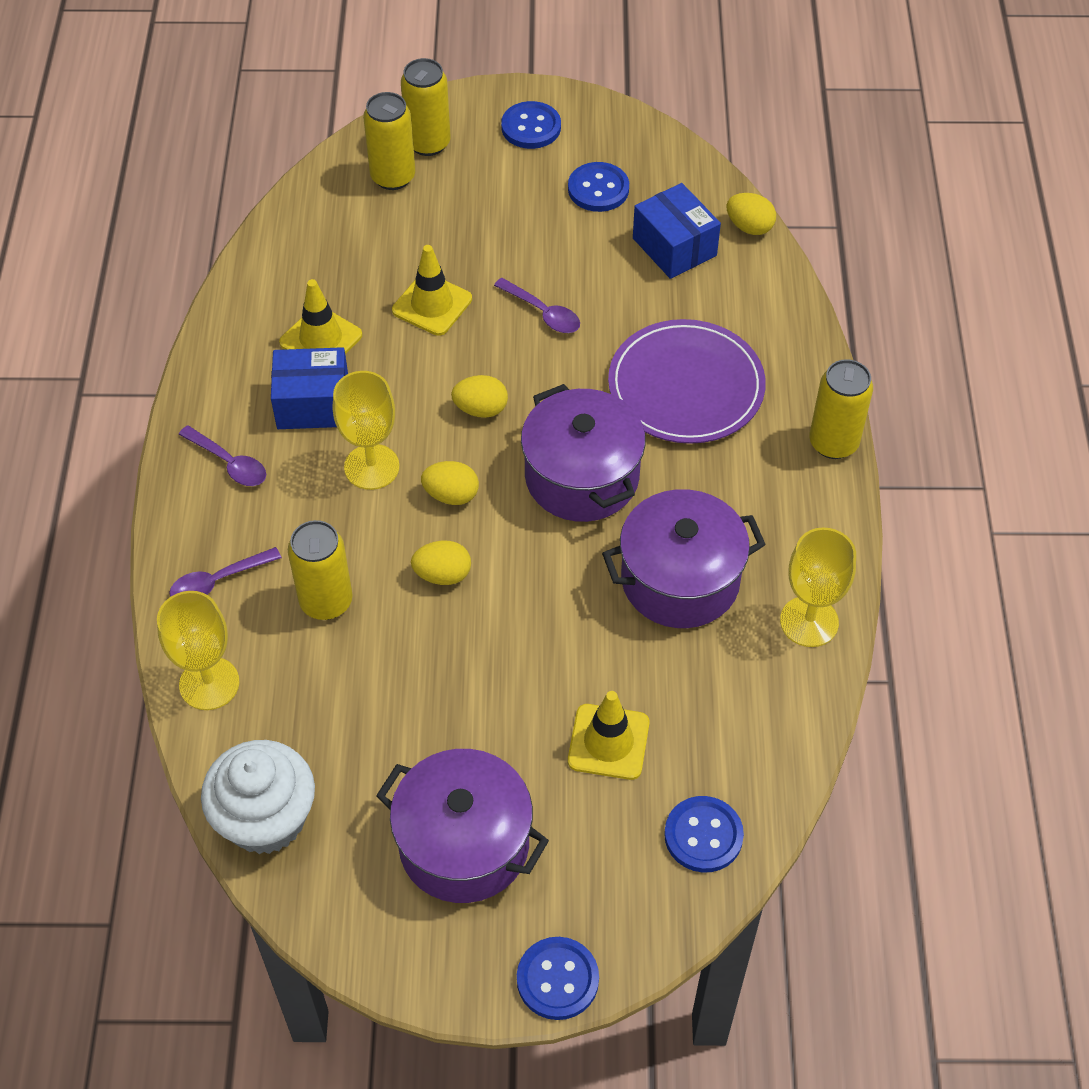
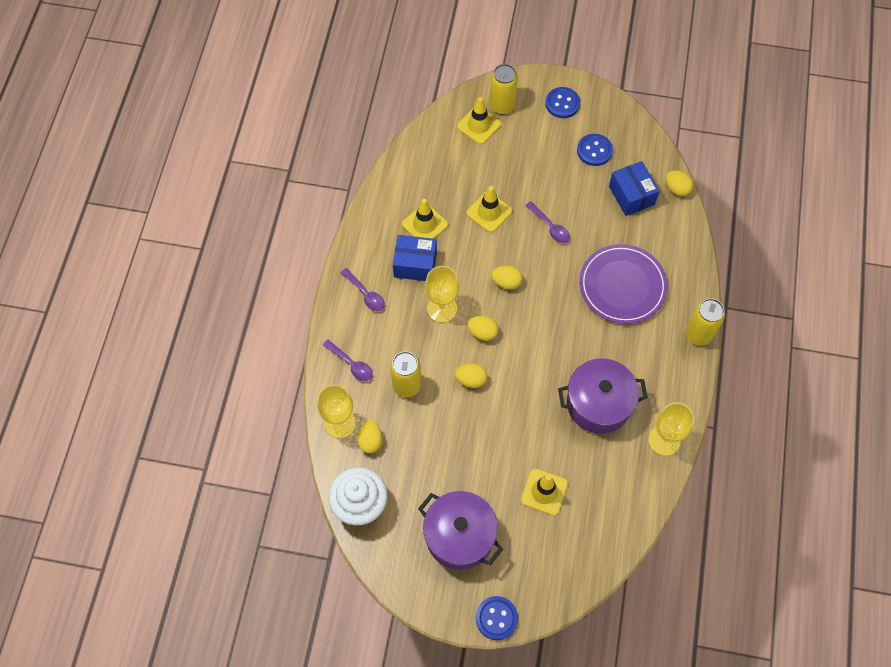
camera: 10 degrees right, 10 degrees up
(218, 581) = (351, 364): purple spoon -> purple spoon turned 120 degrees counterclockwise
(271, 705) = (370, 441): none -> yellow egg
(393, 177) = (479, 125): yellow can -> yellow traffic cone
(582, 477) = (555, 333): purple pot -> none
(703, 835) = (585, 553): blue button -> none

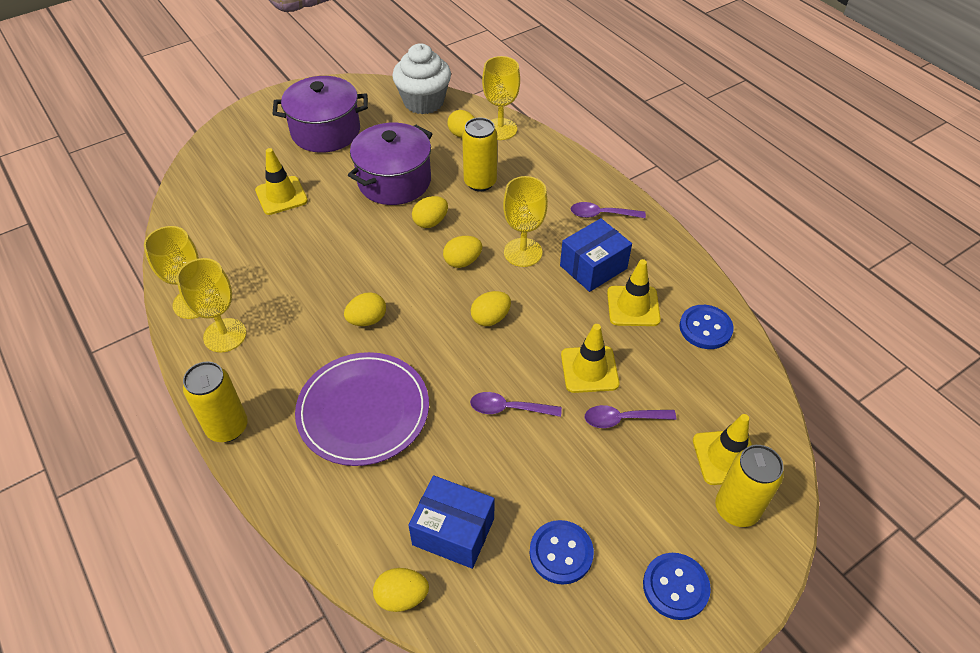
camera: 135 degrees right, 15 degrees down
(351, 364) = (543, 165): purple spoon -> purple spoon (622, 419)
(496, 618) = (249, 112): blue button -> blue button (705, 328)
(573, 339) = (367, 320): none -> yellow egg
(598, 404) = (289, 286): purple pot -> purple pot (394, 181)
(661, 398) = (225, 335): none -> yellow goblet

